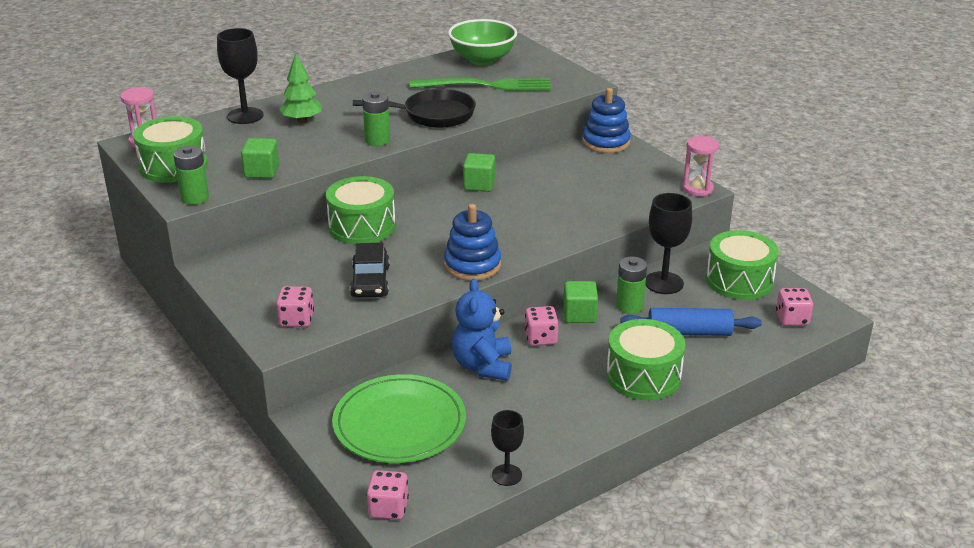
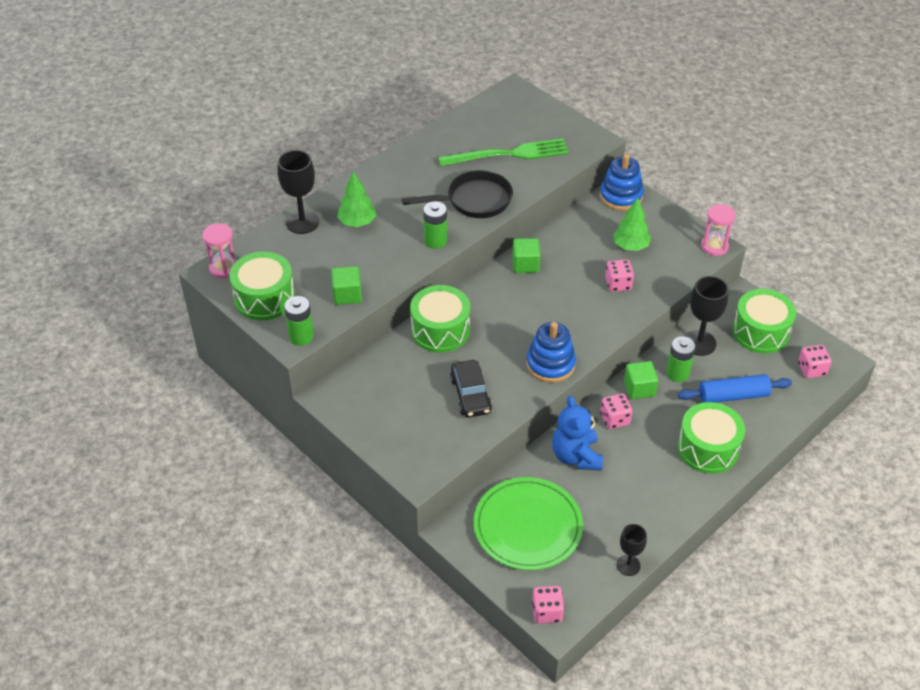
camera: 10 degrees left, 15 degrees up
(296, 320) = (424, 447): pink dice -> pink dice (618, 284)
(482, 60) = (493, 117): green bowl -> none
(602, 180) = (630, 246): none -> green tree

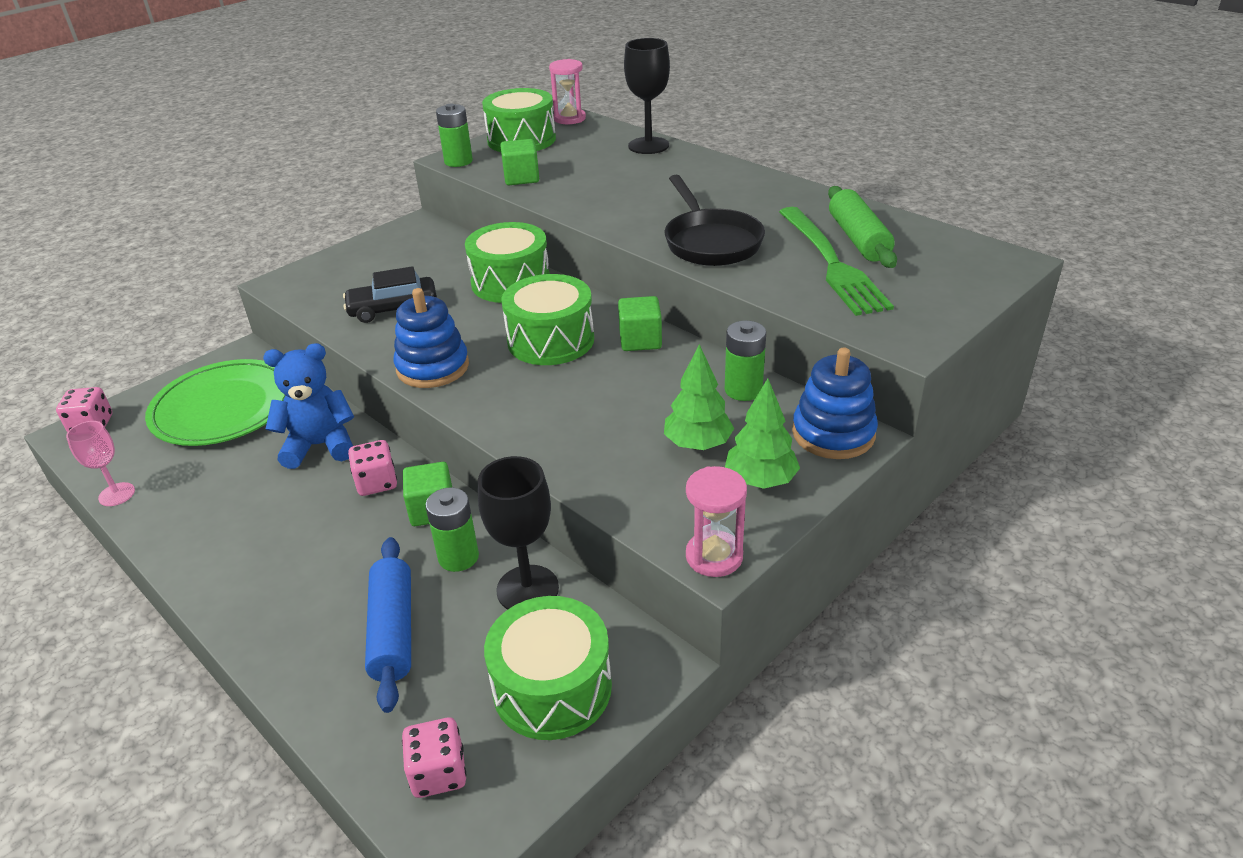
camera: 90 degrees right, 10 degrees down
(357, 222) = (652, 173): green tree -> green tree (760, 480)
(435, 241) = (621, 221): green battery -> green battery (743, 390)
(479, 139) = (858, 239): none -> green rolling pin
(618, 284) = (600, 430): pink dice -> none
(628, 565) = (117, 494): black goblet -> pink goblet
(708, 448) = (286, 589): green drum -> green drum (550, 340)

